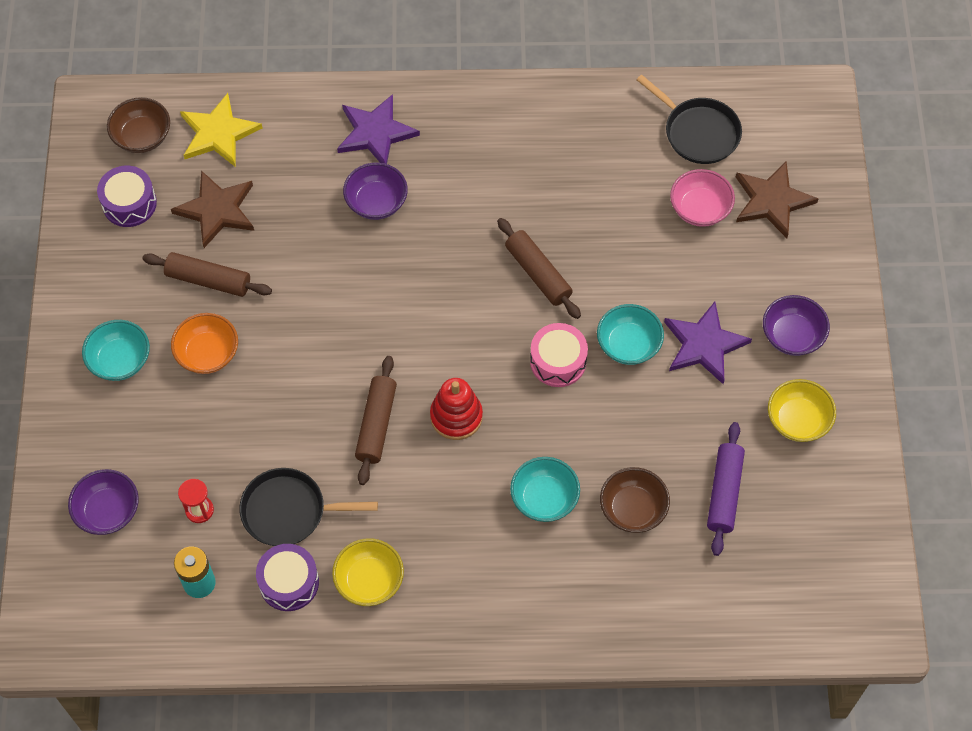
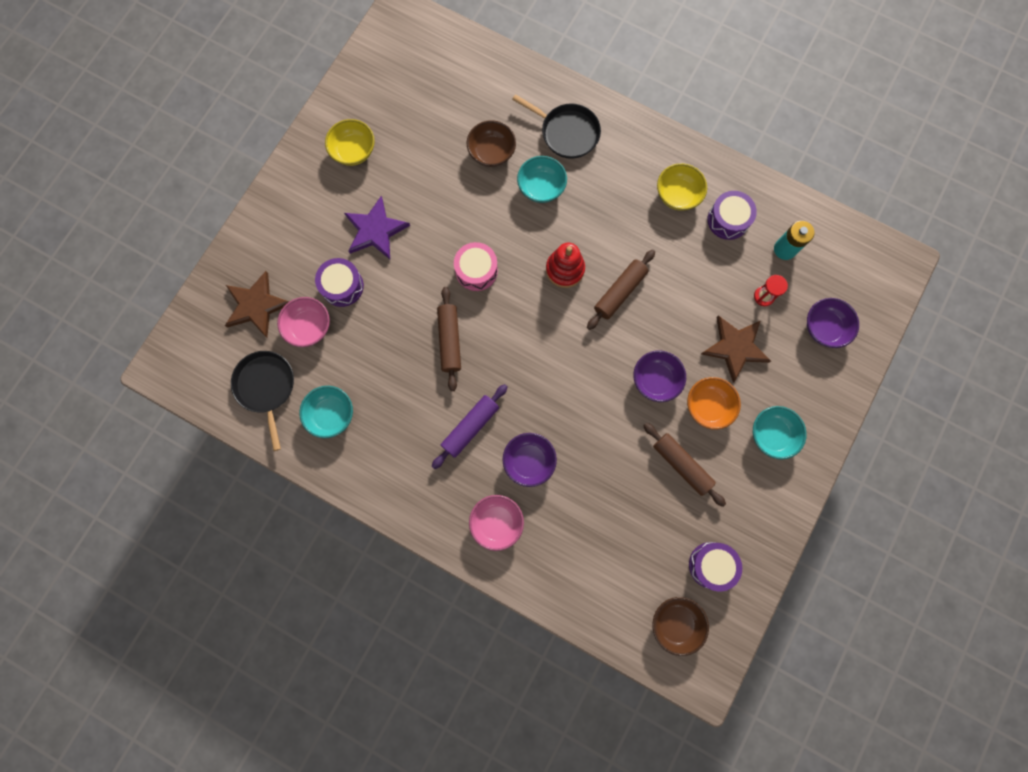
camera: 150 degrees left, 15 degrees up
(217, 210) = (648, 521): brown star -> brown star (735, 347)
(218, 133) = (615, 592): yellow star -> none
(288, 511) = (706, 265): black pan -> black pan (567, 133)
(376, 133) = (496, 522): purple star -> pink bowl
(628, 345) = (423, 257): turquoise bowl -> turquoise bowl (331, 414)
(696, 267) = (342, 286): none -> purple drum
(724, 492) = (430, 133): purple rolling pin -> purple rolling pin (470, 427)
(792, 336) = (316, 205): purple bowl -> purple bowl (655, 380)

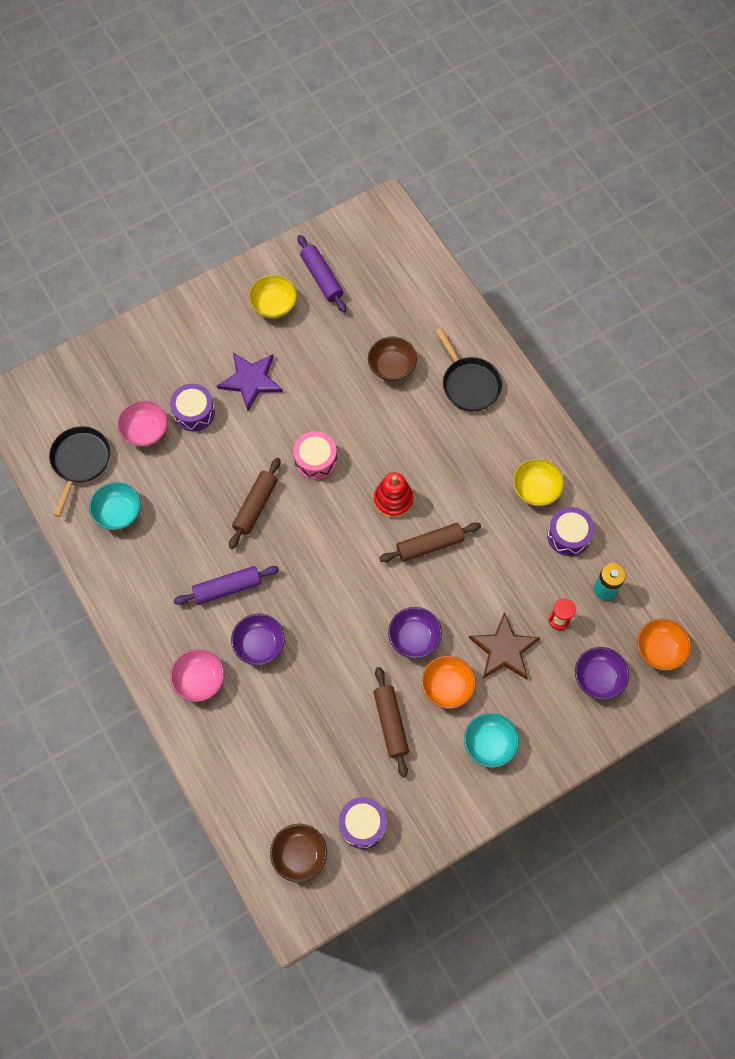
camera: 30 degrees right, 10 degrees down
(256, 305) = (114, 390): brown star -> none
(381, 104) = (322, 278): none -> purple rolling pin
(541, 187) = (416, 419): turquoise bowl -> none
(858, 276) = (659, 649): none -> orange bowl

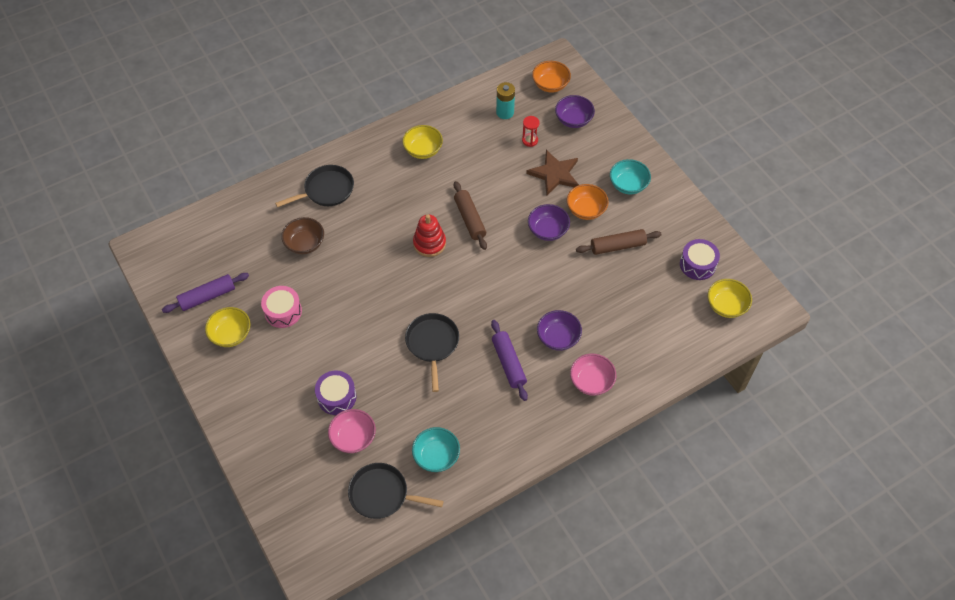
camera: 90 degrees left, 10 degrees down
(251, 380) = (308, 351): purple star -> none
(256, 506) = (432, 344): brown rolling pin -> black pan
(299, 855) = (726, 306): brown bowl -> yellow bowl
(315, 460) = (390, 299): pink drum -> pink drum (283, 311)
(568, 535) = (462, 132): purple drum -> none

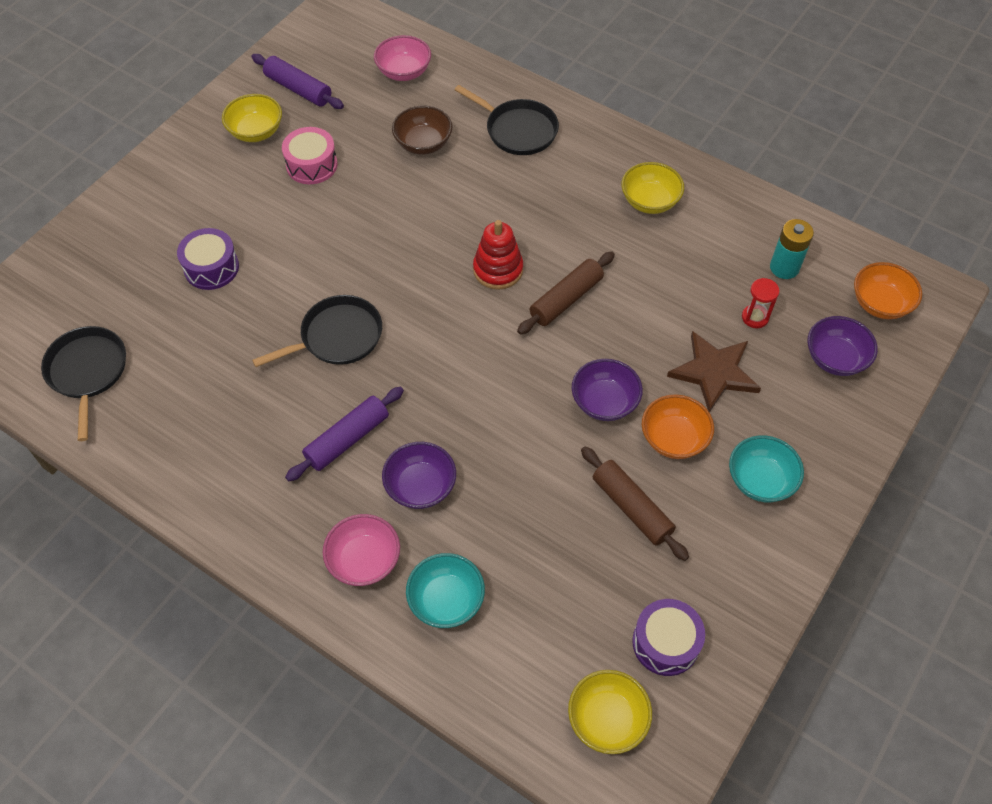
camera: 65 degrees right, 0 degrees up
(353, 438) = (159, 309): pink bowl -> pink bowl (404, 72)
(436, 456) = (164, 410): turquoise bowl -> turquoise bowl (446, 600)

